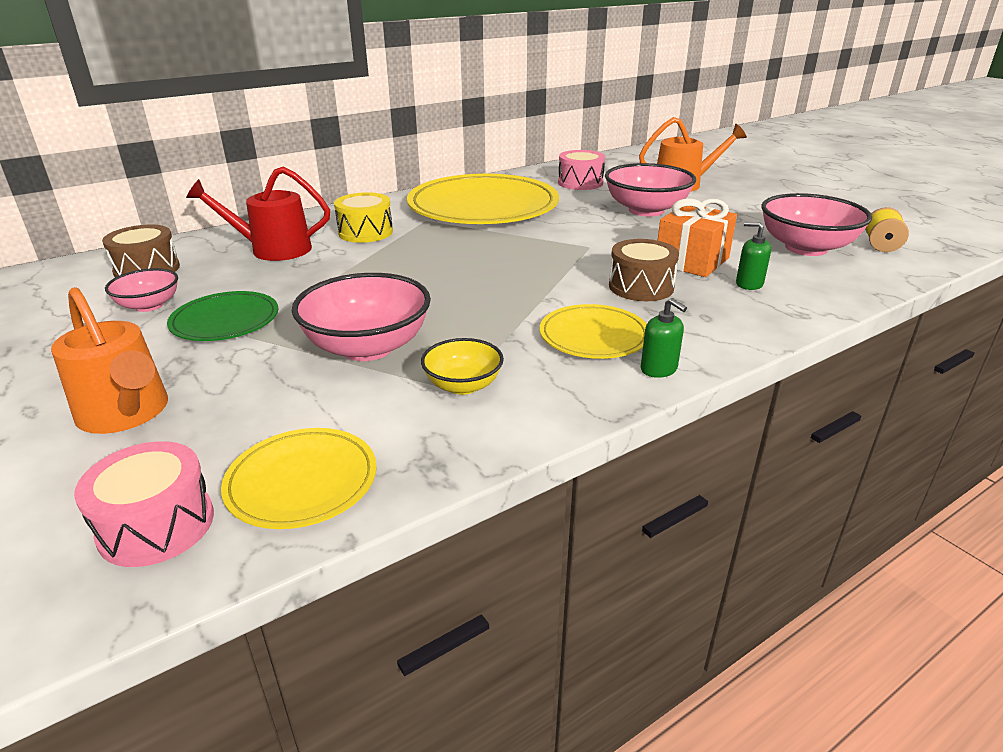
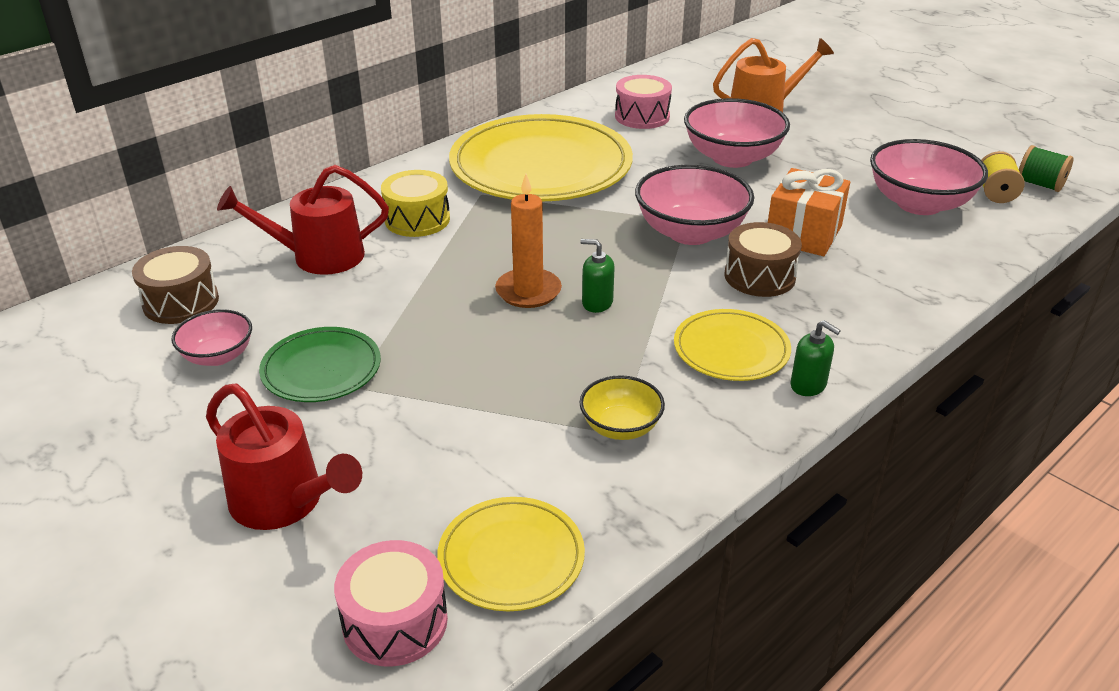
camera: 10 degrees left, 5 degrees up
(127, 414) = (285, 502): orange watering can -> red watering can
(367, 347) = (499, 389): pink bowl -> pink bowl (690, 232)
(430, 282) = (528, 291): none -> orange candle
(749, 284) = (870, 262): green soap dispenser -> green soap dispenser (597, 303)
(925, 242) = (1039, 184): none -> green spool

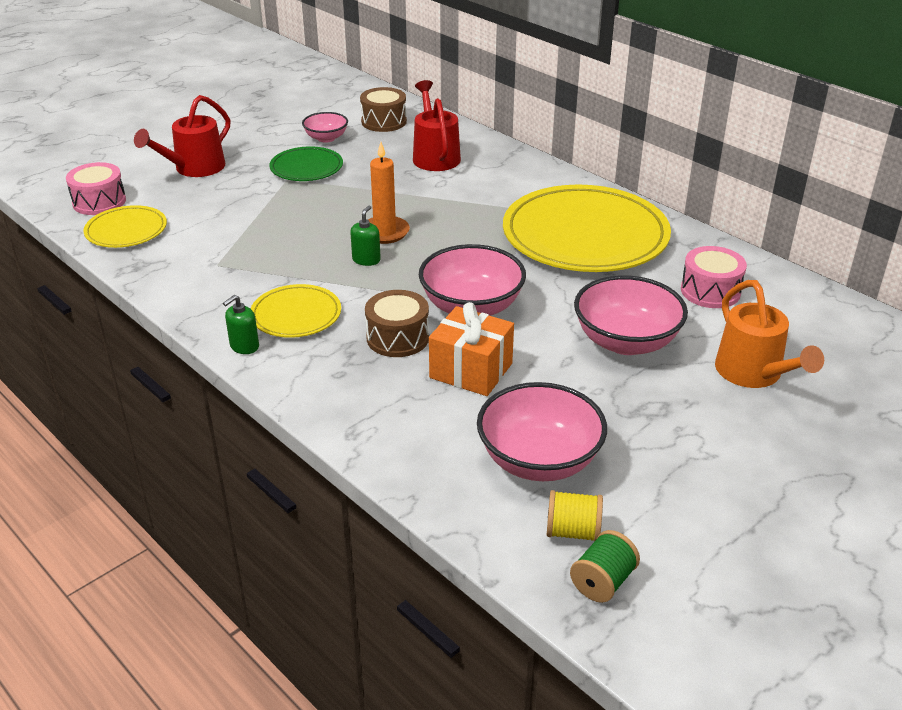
camera: 90 degrees right, 0 degrees up
(417, 219) = (487, 187): yellow drum -> none
(620, 427) = (222, 266): yellow bowl -> none

